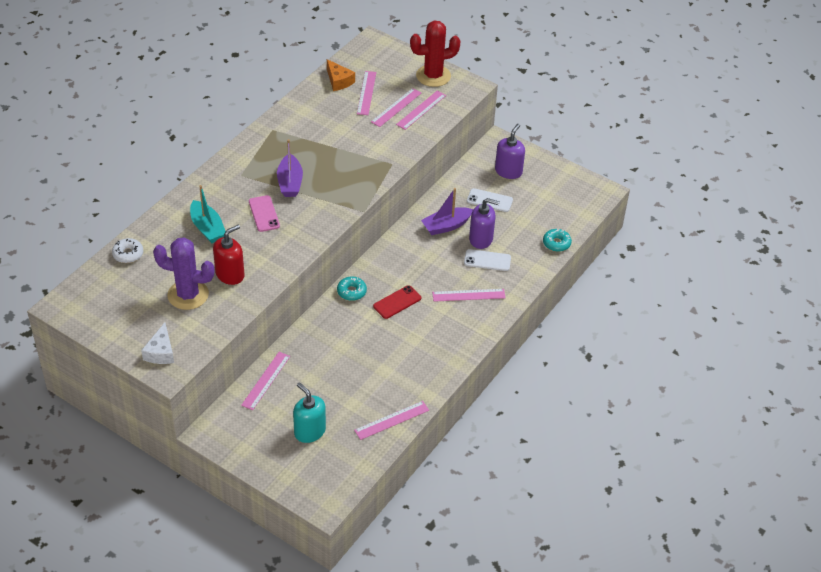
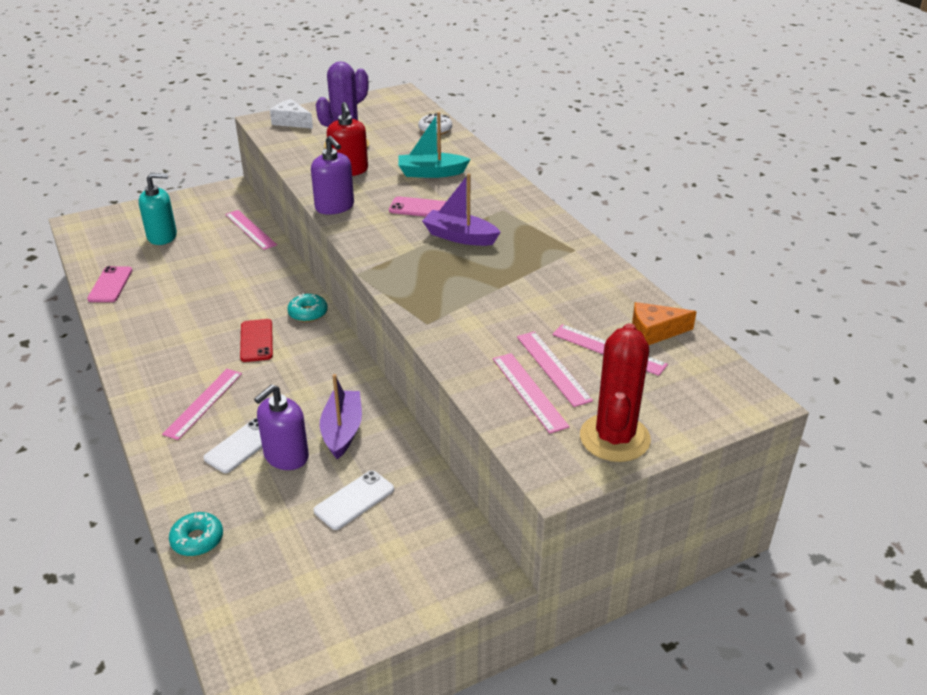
camera: 120 degrees right, 10 degrees down
(391, 420) = (110, 285): pink ruler -> pink phone
(508, 171) = (402, 555): purple soap dispenser -> purple soap dispenser (334, 207)

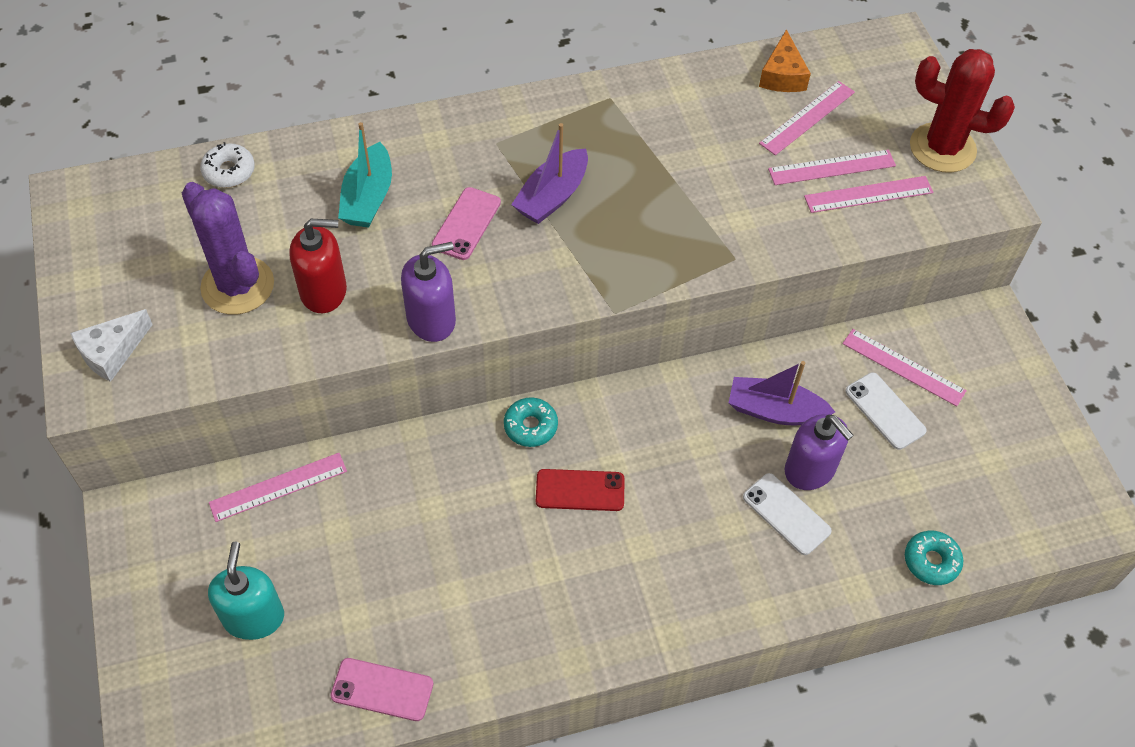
camera: 80 degrees left, 20 degrees up
(203, 403) = (701, 555): pink ruler -> pink ruler (903, 367)

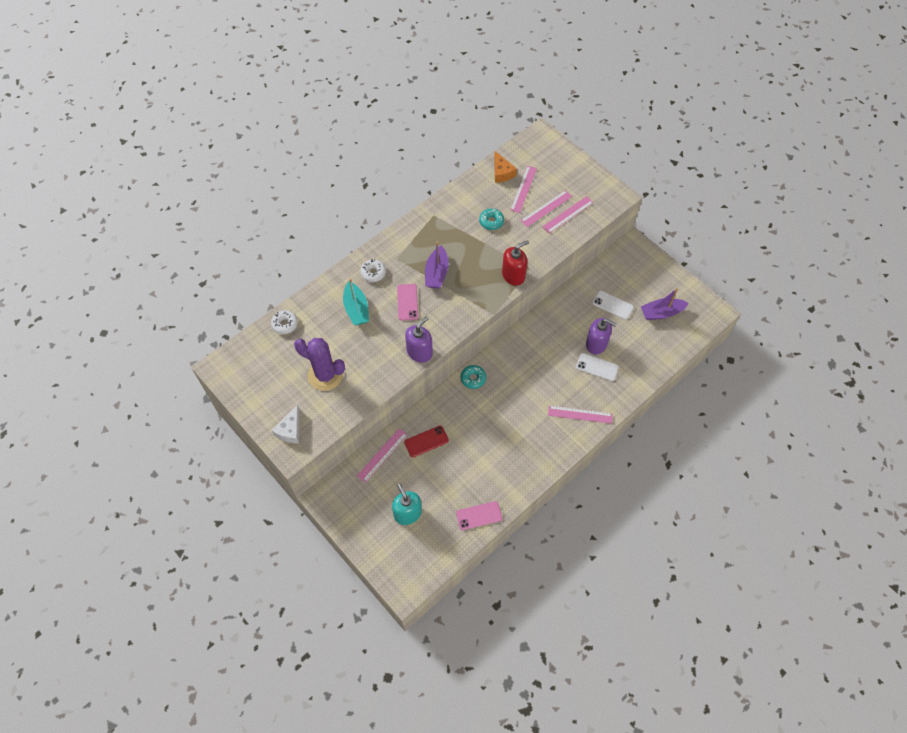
camera: 25 degrees left, 5 degrees up
(324, 291) = (365, 360): red soap dispenser -> red soap dispenser (513, 275)
(438, 150) = (373, 273): none -> white donut
(580, 490) = (509, 396): red phone -> red phone (426, 441)
(774, 410) = (569, 325): purple boat -> purple boat (661, 313)
(903, 367) = (610, 282): pink ruler -> pink ruler (580, 414)
(931, 561) = (662, 360): turquoise donut -> turquoise donut (491, 221)
(942, 148) = (586, 180): red cactus -> none

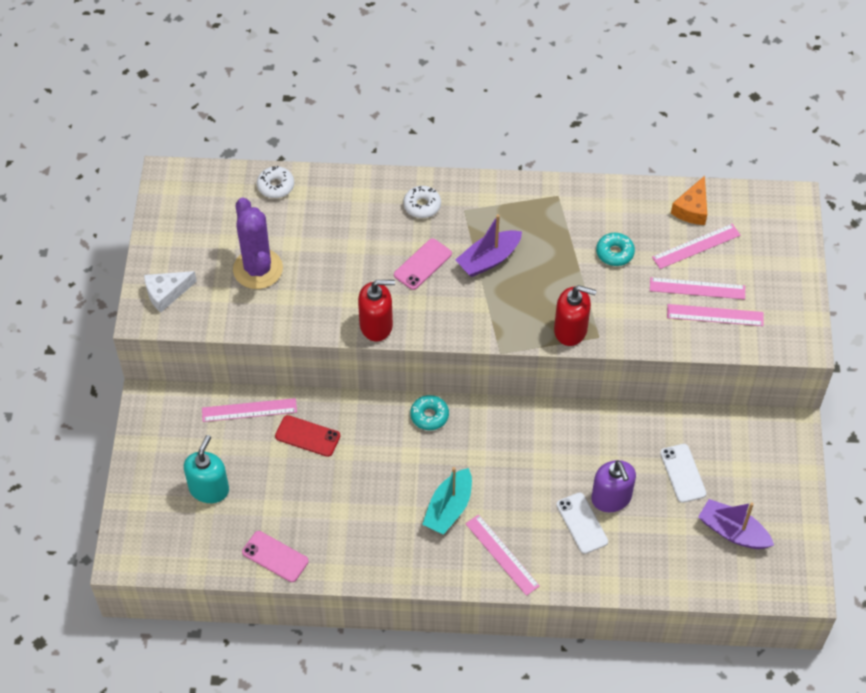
camera: 45 degrees right, 5 degrees down
(356, 309) = (362, 228): turquoise boat -> turquoise boat (448, 508)
(419, 352) = (376, 325): purple soap dispenser -> red soap dispenser

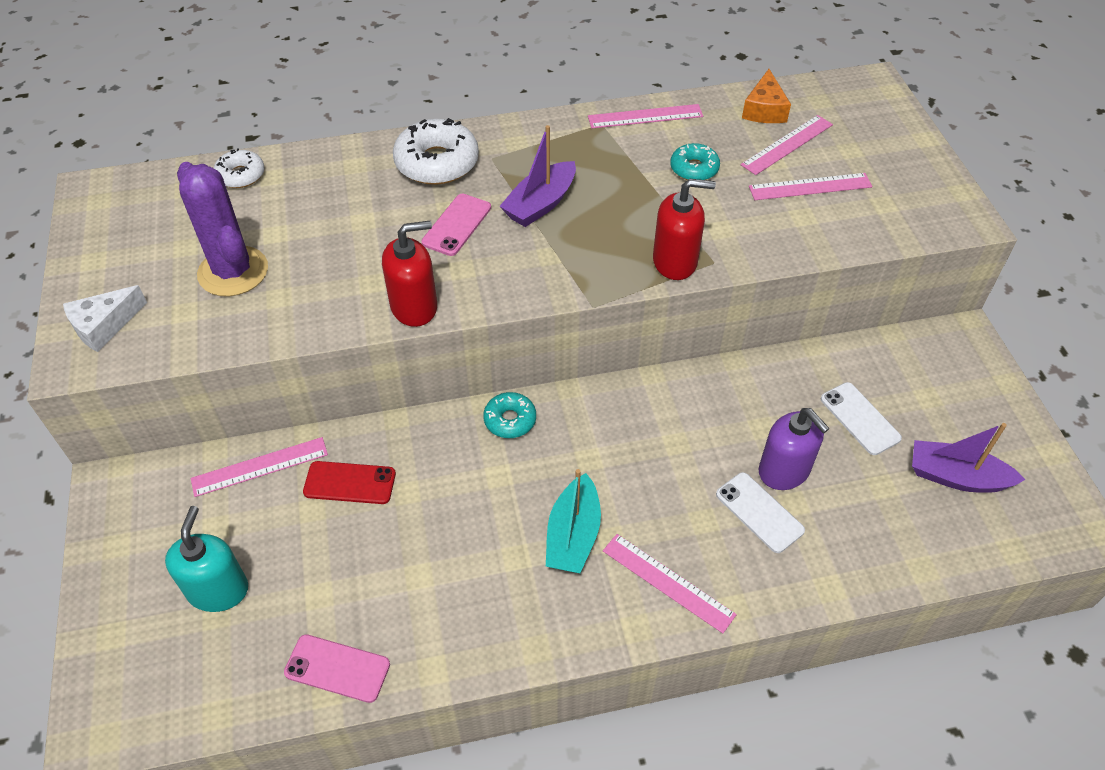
camera: 15 degrees left, 5 degrees down
(422, 205) = (437, 163): white donut -> white donut, size x1.73
(715, 315) = (845, 211): pink ruler -> pink ruler (645, 116)

